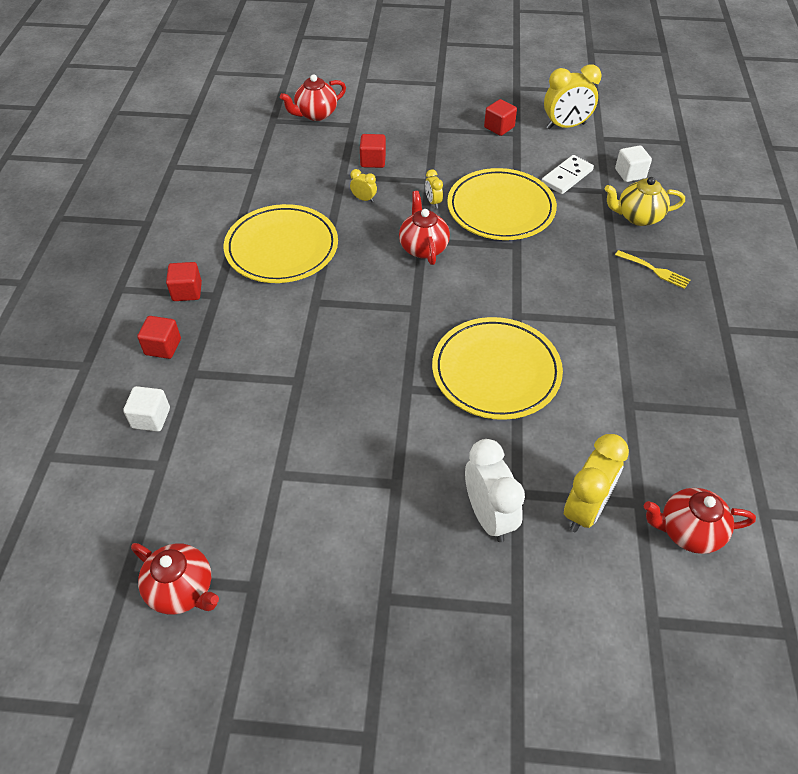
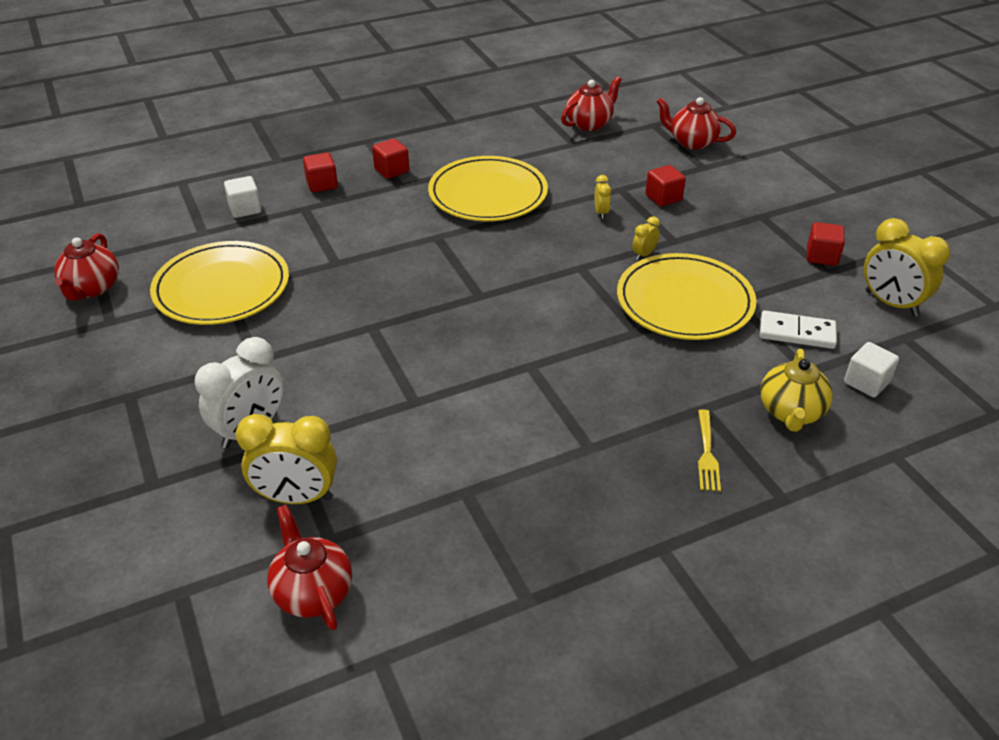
camera: 60 degrees right, 10 degrees down
(423, 247) = (569, 271): red teapot -> red teapot (589, 124)
(496, 371) = (437, 376): yellow plate -> yellow plate (222, 288)
(638, 217) = (791, 412): yellow teapot -> yellow teapot turned 135 degrees counterclockwise

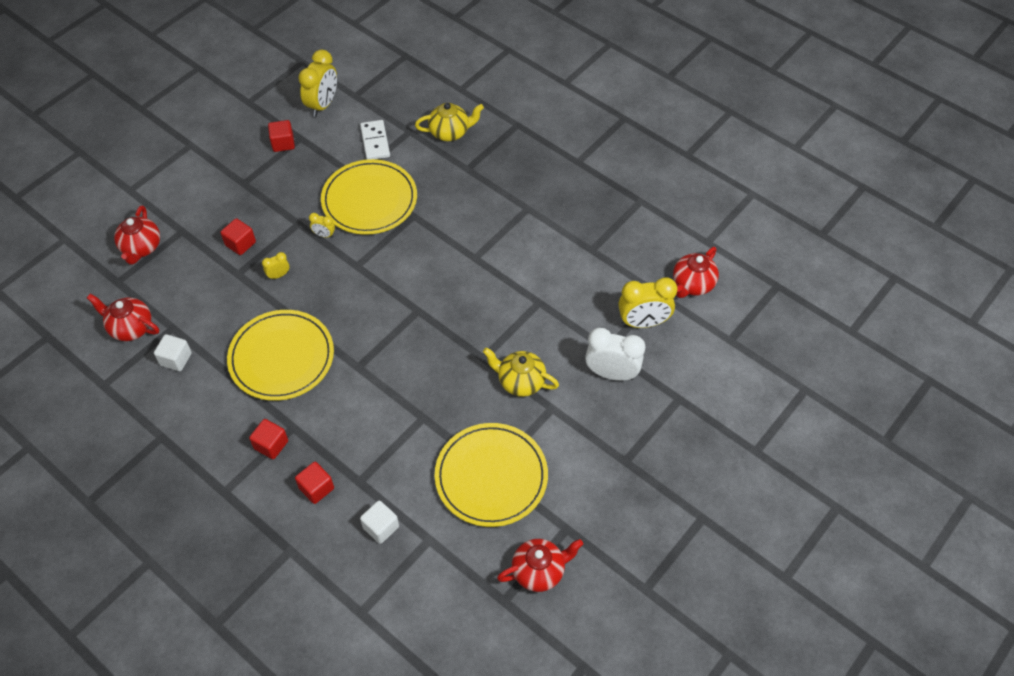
camera: 115 degrees left, 15 degrees up
(296, 497) = (643, 322): yellow clock -> yellow clock turned 105 degrees clockwise
(313, 346) = (520, 382): none -> yellow teapot
(707, 454) = (503, 159): yellow fork -> none
(866, 382) = (406, 106): white cube -> white cube (176, 359)

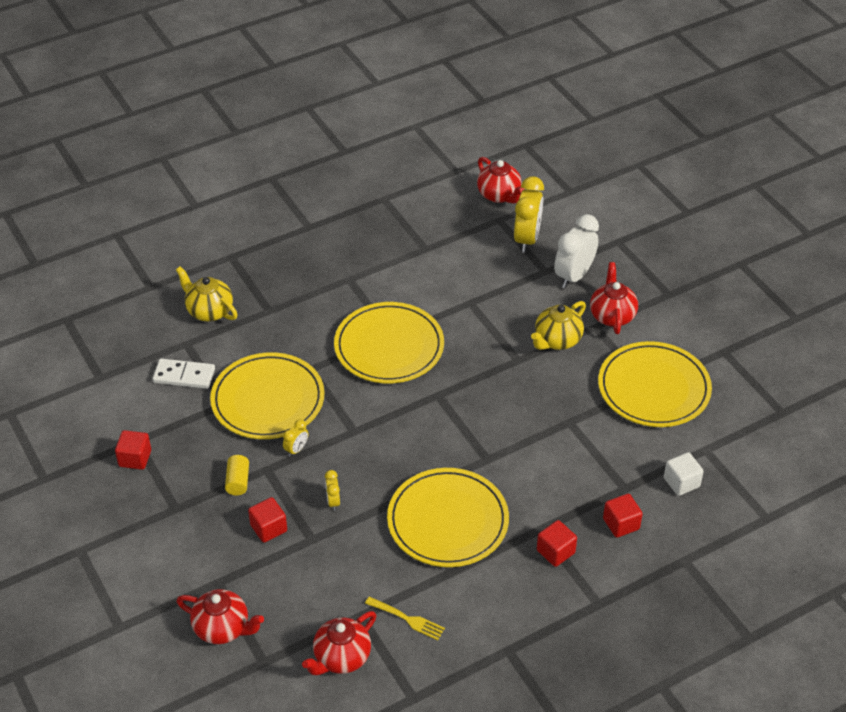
camera: 70 degrees left, 10 degrees down
(176, 359) = (407, 619): white cube -> yellow fork
(280, 210) = (238, 481): none -> yellow cylinder
(323, 105) = (96, 409): yellow clock -> none
(450, 132) = (209, 311): yellow teapot -> yellow teapot turned 60 degrees counterclockwise
(460, 260) = (389, 347): none -> yellow plate
(539, 571) = (760, 381): red teapot -> red teapot (612, 315)

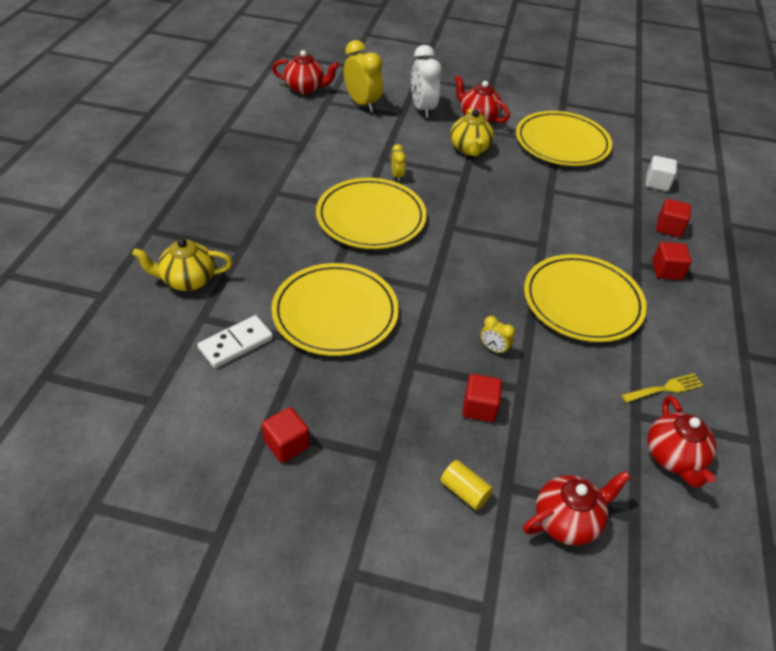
camera: 50 degrees left, 0 degrees up
(238, 481) = (402, 391): yellow cylinder -> yellow cylinder (464, 491)
(296, 449) = (411, 332): yellow clock -> yellow clock (397, 176)

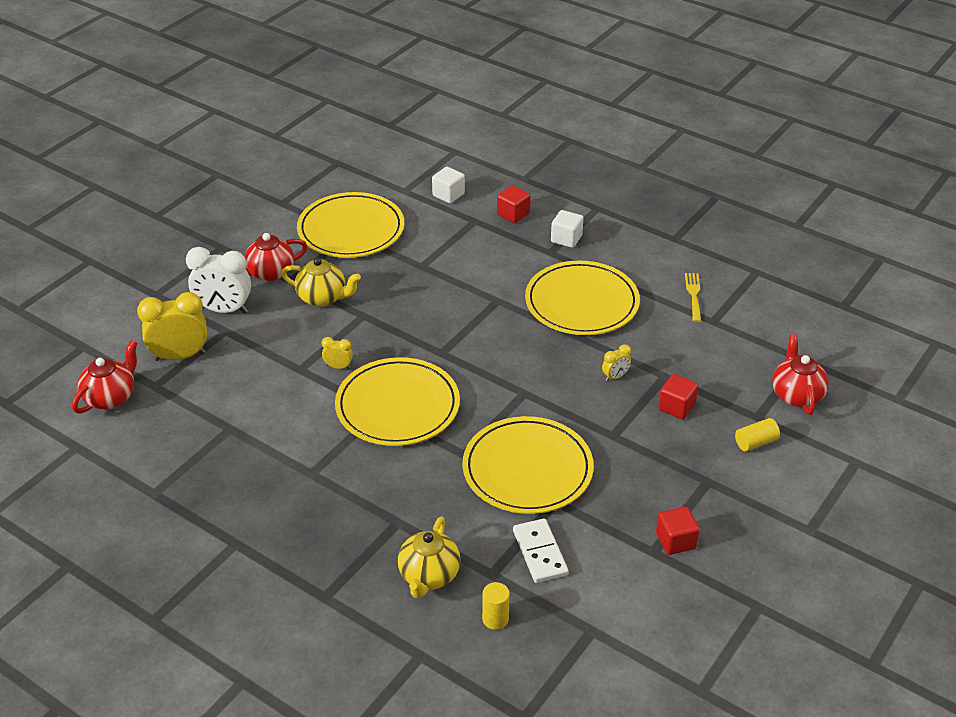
camera: 65 degrees left, 5 degrees down
(150, 331) = (495, 619): none -> yellow cylinder
(666, 271) = (566, 239): red cube -> white cube
(674, 457) = (758, 318): red teapot -> none

